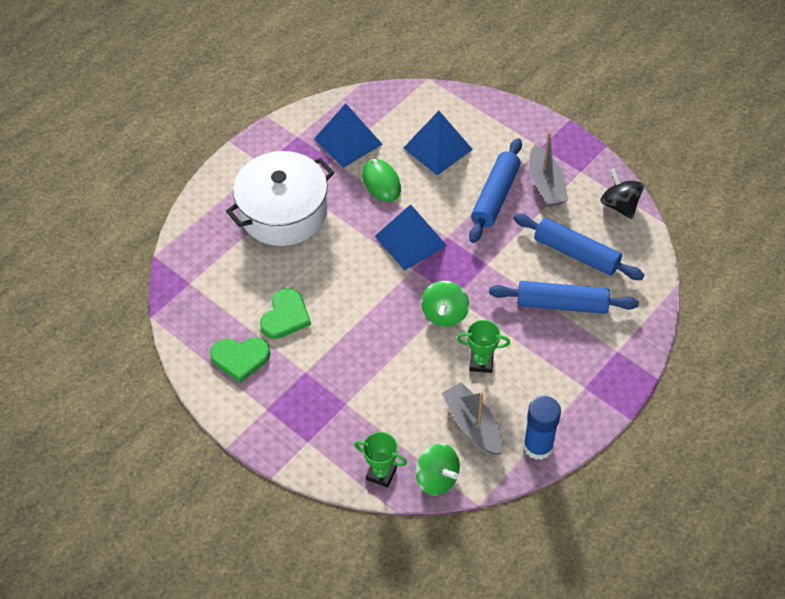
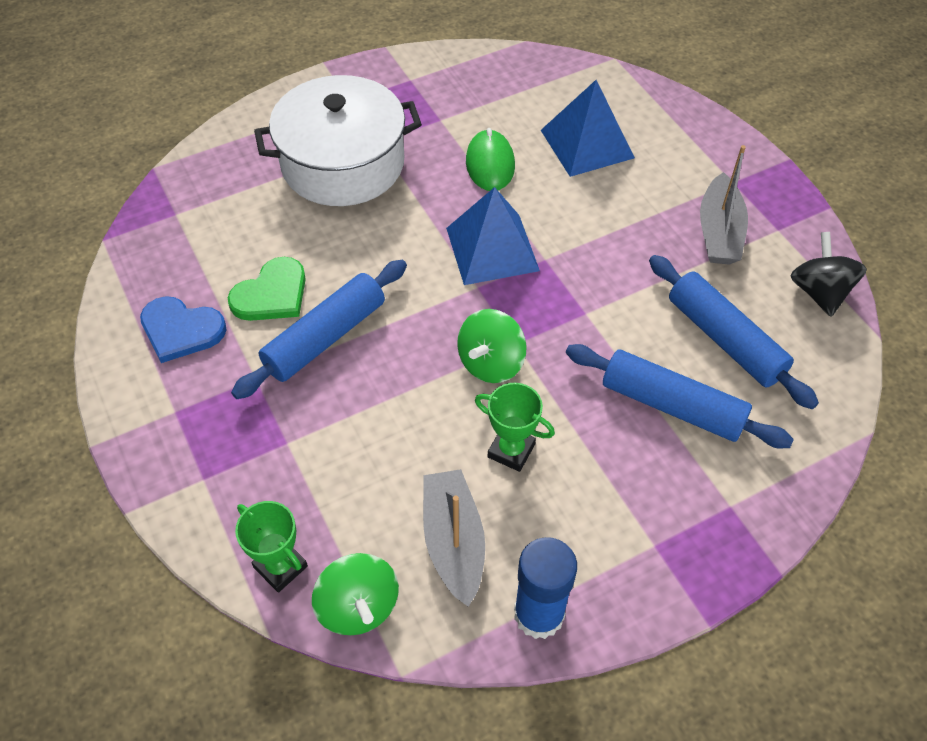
camera: 20 degrees right, 0 degrees up
(240, 358) = (181, 330): green heart -> blue heart
(348, 141) = (472, 103): blue pyramid -> none
(495, 196) = (639, 227): blue rolling pin -> blue rolling pin (325, 338)

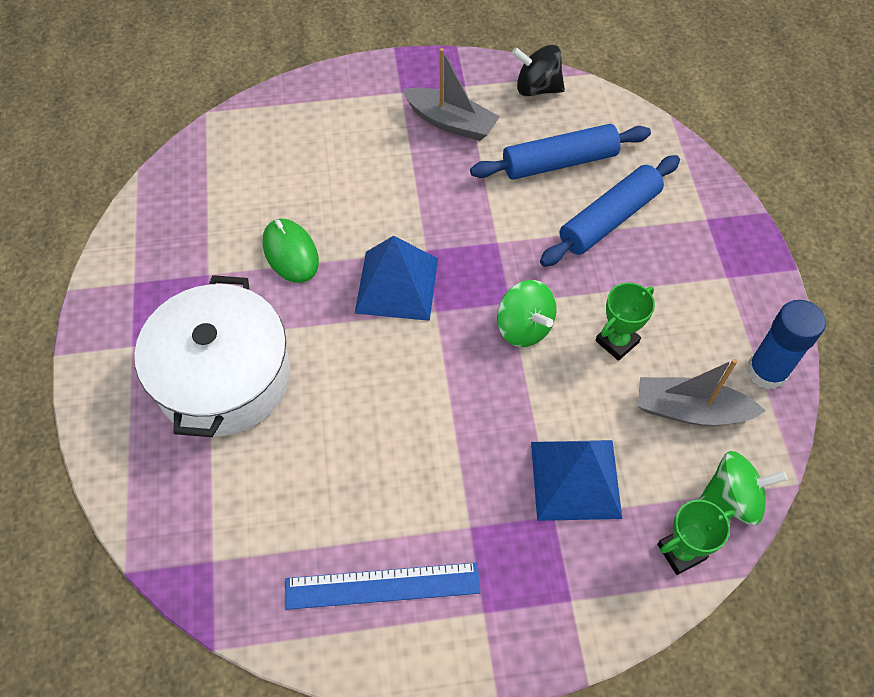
camera: 70 degrees left, 5 degrees up
(181, 330) = (382, 586): blue heart -> blue ruler
(272, 294) = (371, 487): green heart -> none
(325, 338) = (445, 452): blue rolling pin -> none
(490, 164) = (290, 253): green mouse -> green mouse turned 45 degrees clockwise
(587, 144) = (305, 171): blue pyramid -> blue pyramid (575, 479)

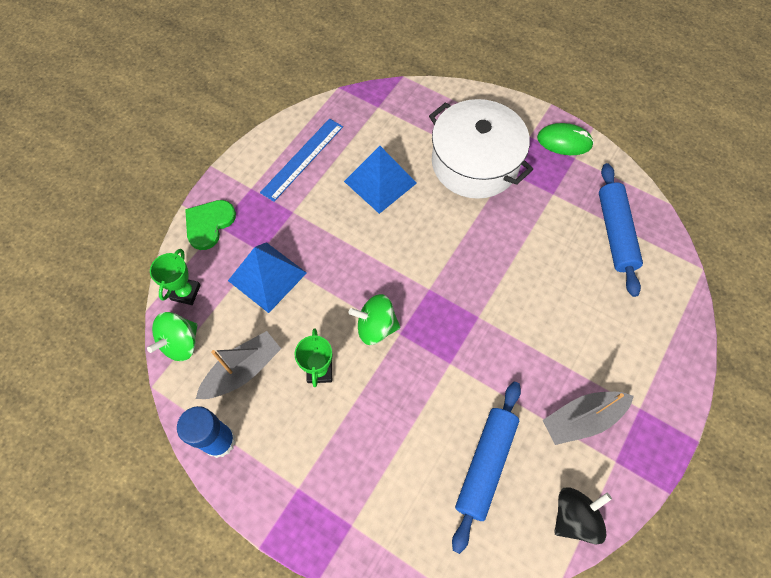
camera: 130 degrees right, 5 degrees up
(290, 253) = (536, 242): green mouse -> green mouse (564, 141)
(397, 285) = (465, 281): blue pyramid -> blue pyramid (380, 182)
(579, 614) = (209, 224): none -> green heart
(609, 219) = (408, 453): blue rolling pin -> blue rolling pin (615, 233)

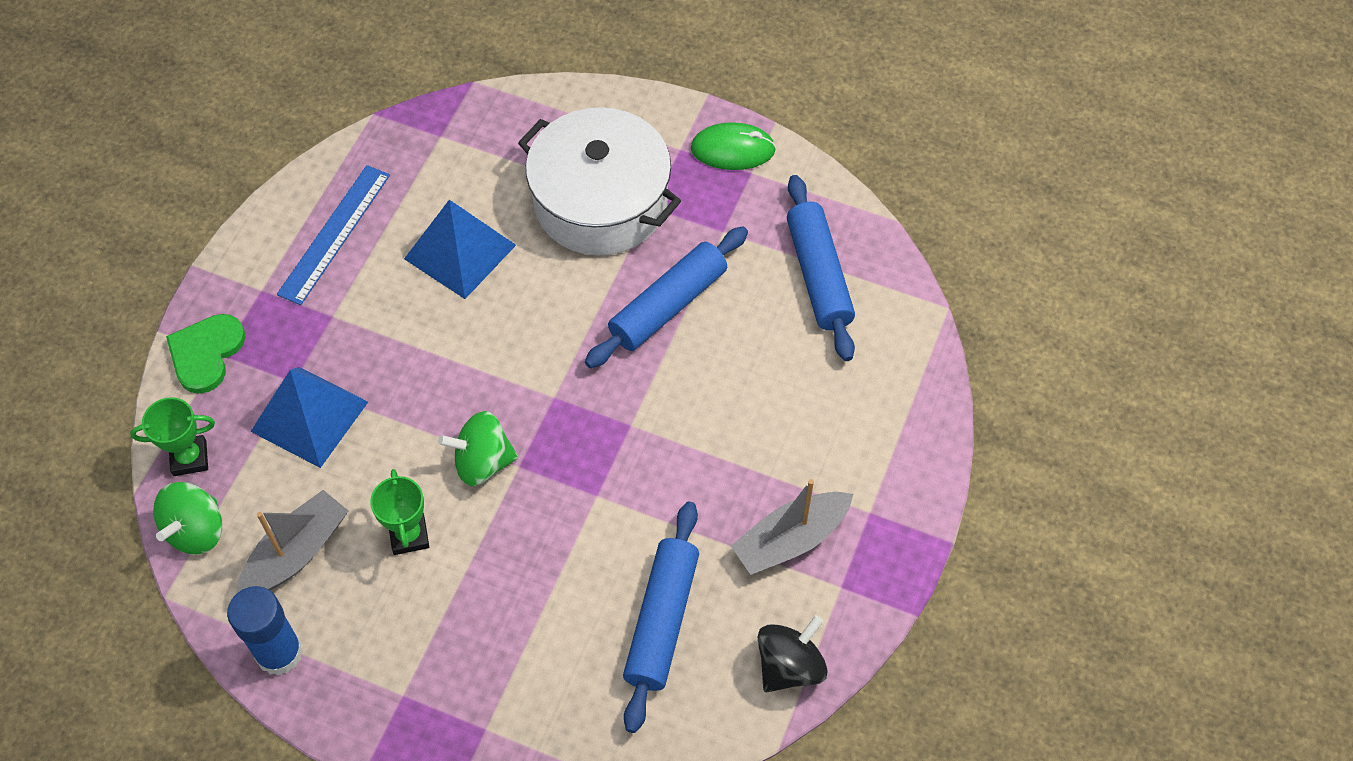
camera: 10 degrees left, 5 degrees down
(186, 292) = (189, 458): green trophy -> green trophy turned 75 degrees clockwise
(512, 238) = (668, 306): none -> blue rolling pin

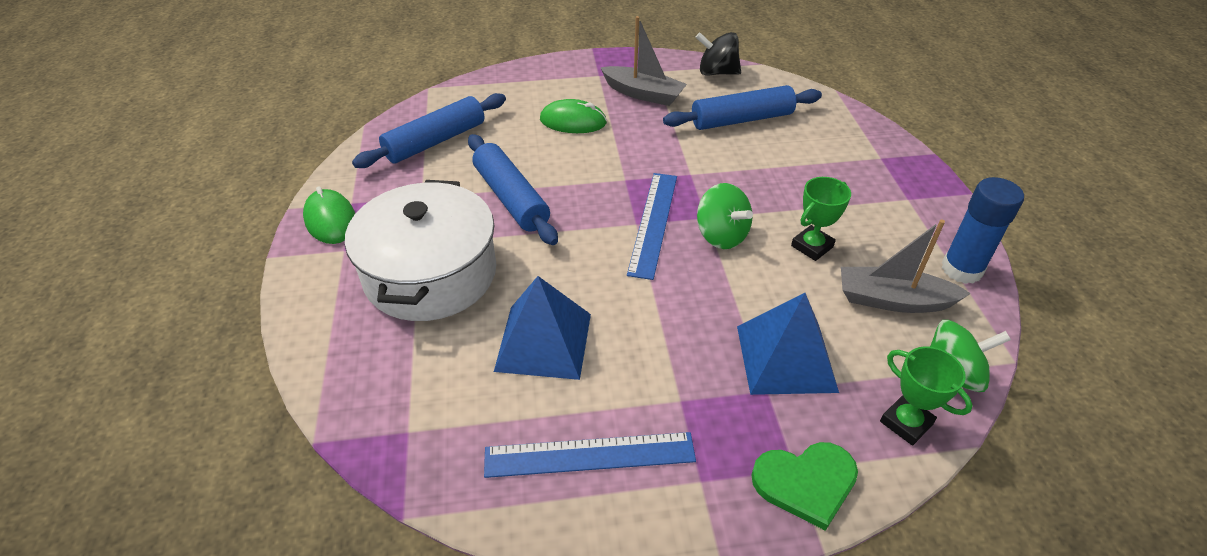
camera: 120 degrees left, 15 degrees down
(543, 412) = (653, 223): none -> blue ruler
(668, 306) = (511, 198): blue rolling pin -> blue rolling pin turned 45 degrees clockwise
(776, 428) = (573, 121): none -> green mouse

